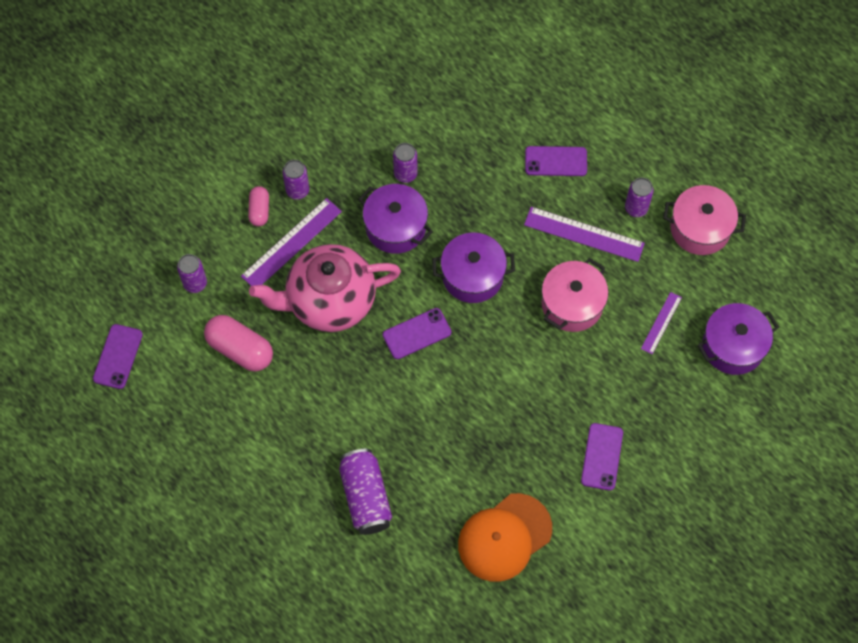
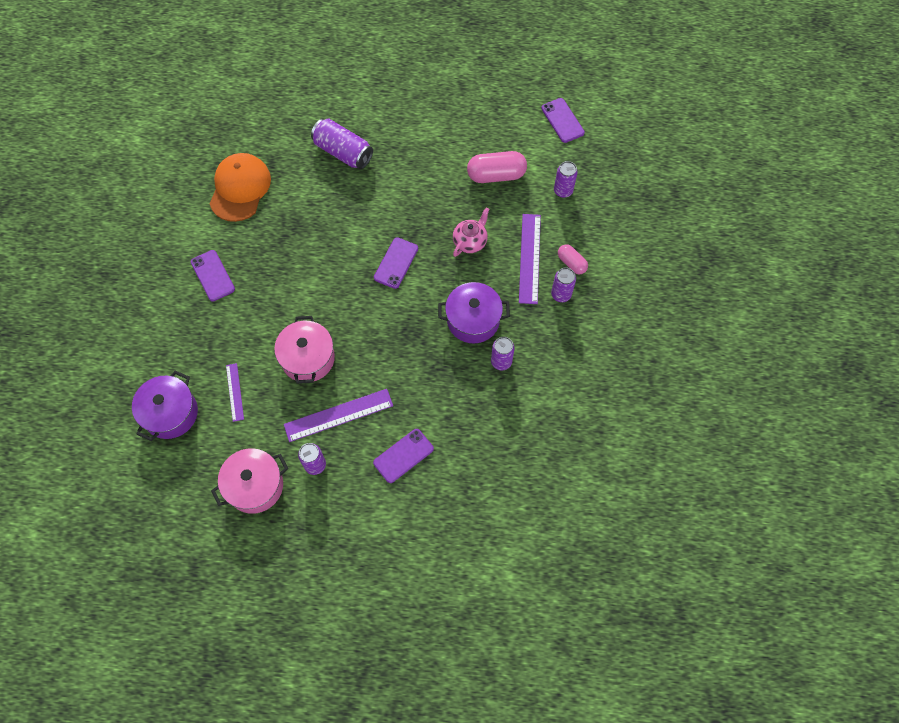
camera: 140 degrees right, 0 degrees up
(329, 301) = (470, 241): pink teapot -> pink teapot, size x0.47
(472, 276) = (392, 326): purple pot -> none

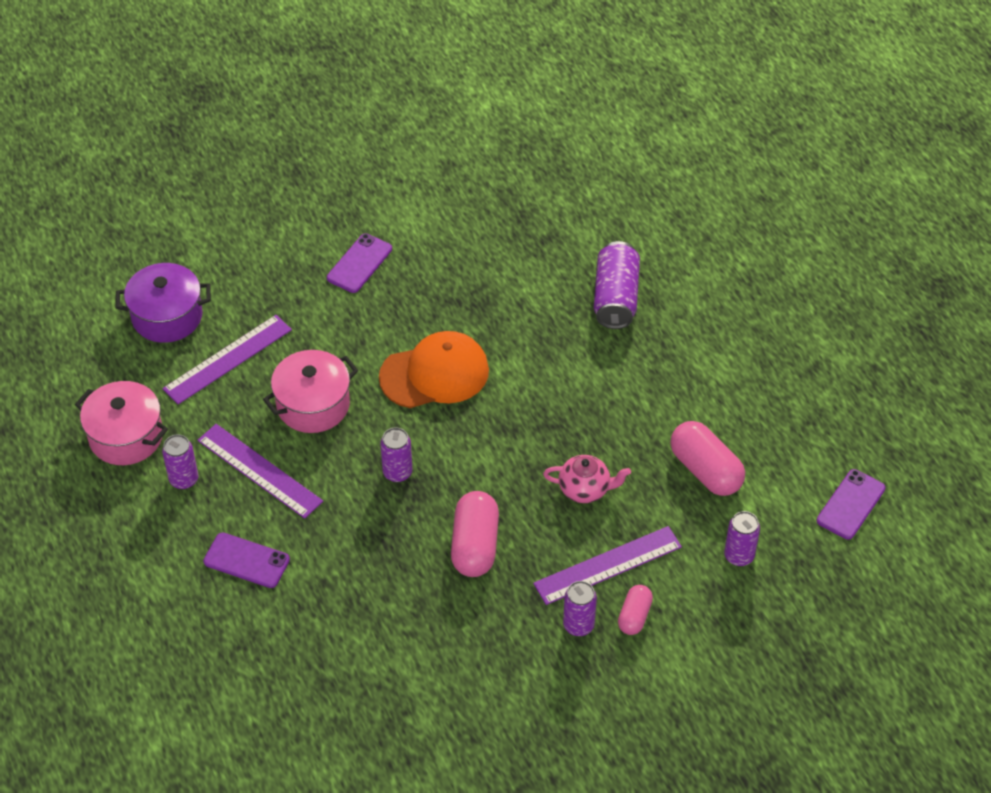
camera: 60 degrees right, 15 degrees down
(235, 392) = (228, 359): purple ruler -> purple ruler, size x1.76
(240, 188) = (490, 228): orange cap -> orange cap (435, 374)
(396, 263) = (499, 427): purple phone -> none
(473, 320) = (475, 545): purple pot -> pink capsule
(501, 362) = (436, 603): purple can -> purple can (397, 472)

